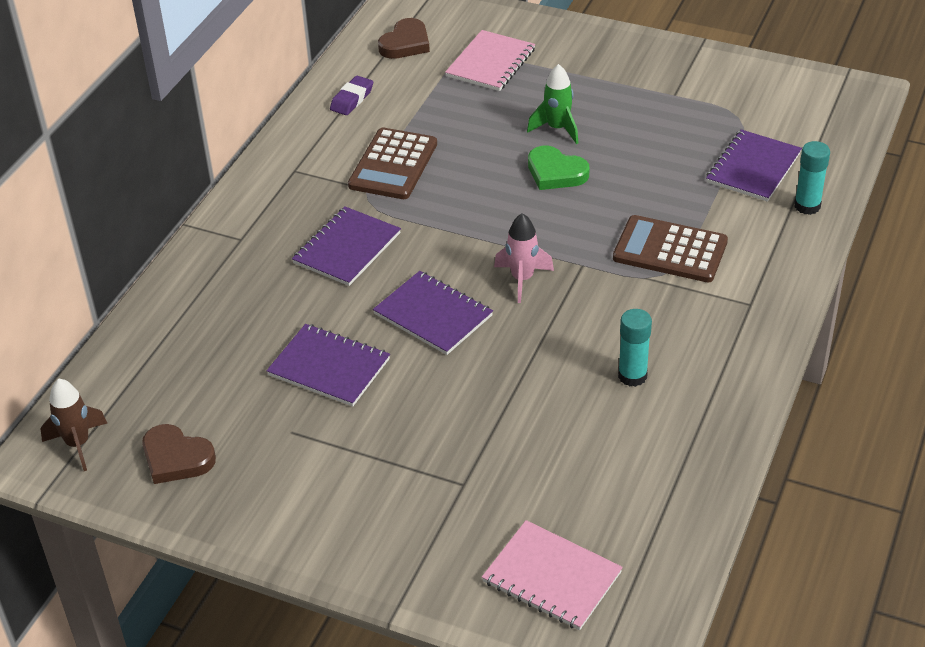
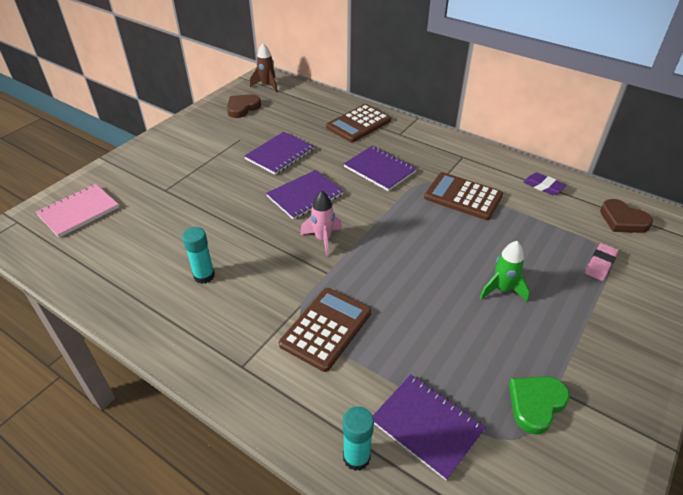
camera: 100 degrees right, 0 degrees up
(216, 289) = (358, 124): none -> brown calculator
(490, 63) = (600, 264): pink notebook -> pink eraser
(555, 172) = (441, 278): green heart -> green heart (536, 404)

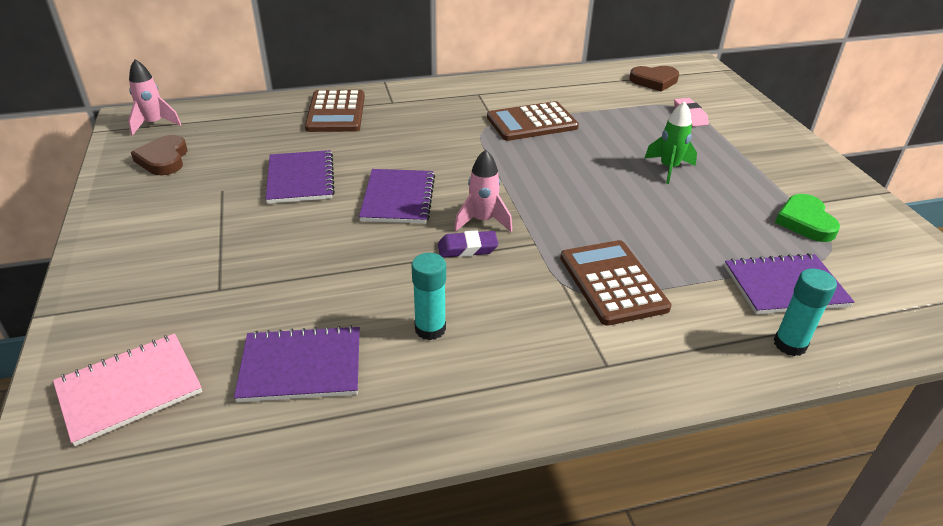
camera: 50 degrees left, 5 degrees down
(79, 211) = (129, 389): pink notebook -> pink notebook turned 60 degrees clockwise
(267, 85) = (154, 124): brown rocket -> pink rocket
(379, 169) = (427, 139): purple notebook -> purple notebook (301, 366)
(543, 186) = (572, 85): purple eraser -> purple eraser (467, 248)

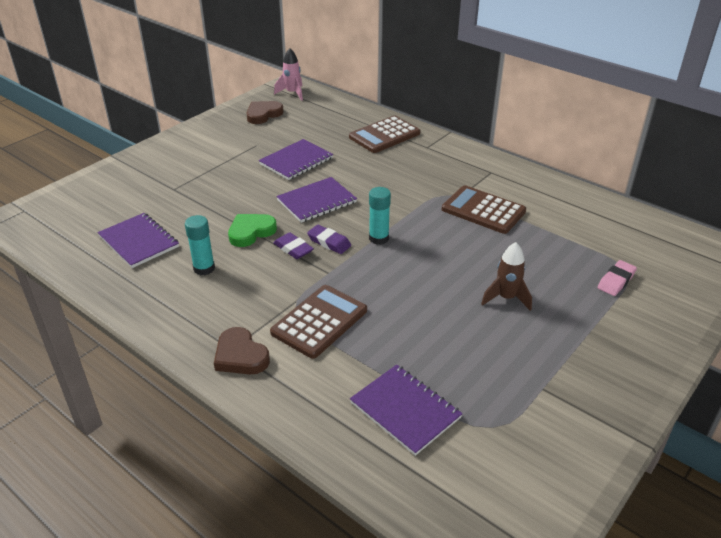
camera: 55 degrees right, 0 degrees up
(129, 389) = (85, 204): pink notebook -> none
(482, 221) = (329, 242): pink rocket -> purple eraser
(654, 81) = (651, 241): brown heart -> brown heart (240, 356)
(669, 168) = (506, 298): green rocket -> brown rocket
(789, 344) = (331, 431): turquoise glue stick -> turquoise glue stick (379, 238)
(805, 222) = (518, 399): green heart -> green heart (251, 232)

